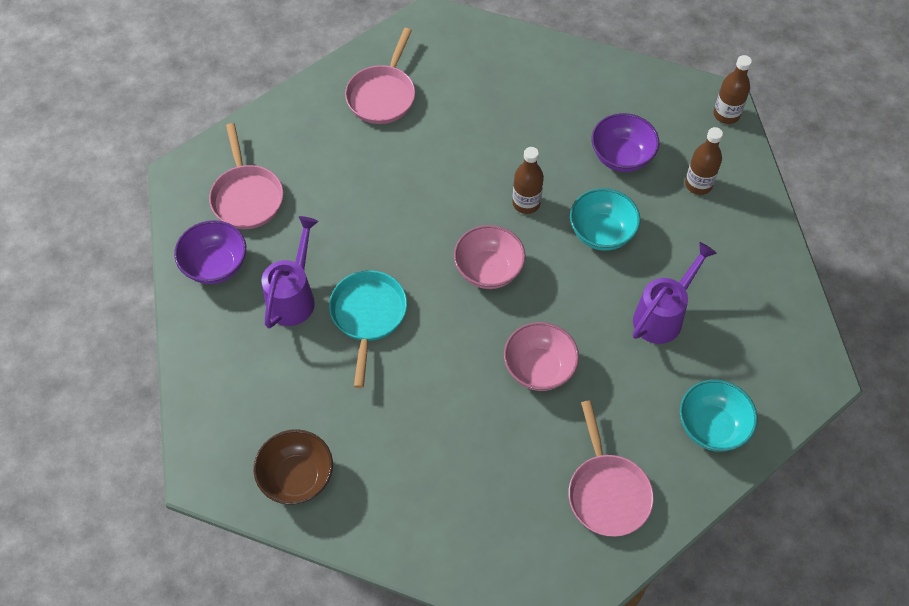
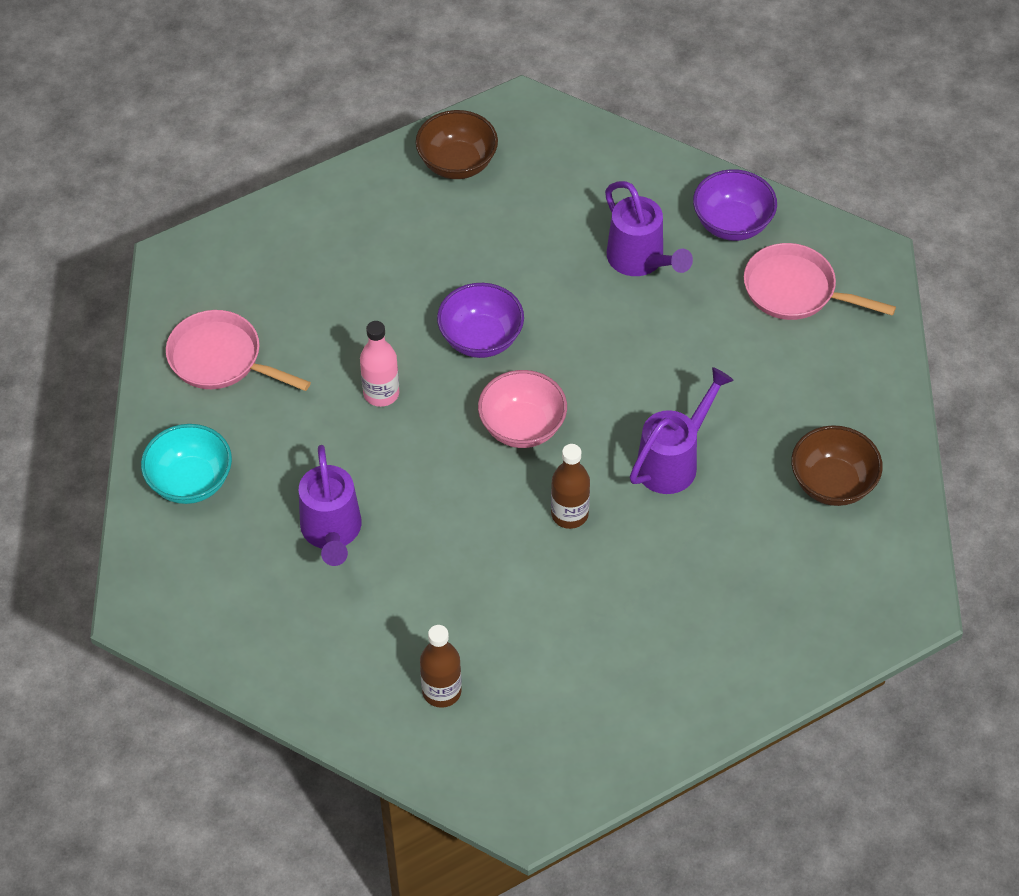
camera: 130 degrees right, 5 degrees down
(368, 316) = (565, 303): turquoise pan -> none
(382, 95) = (832, 483): pink pan -> brown bowl
(439, 177) = (673, 461): none -> purple watering can
(539, 368) = (381, 393): pink bowl -> pink bottle
(601, 233) = (471, 553): turquoise bowl -> none
(621, 157) = (545, 646): purple bowl -> purple bowl (481, 338)
(726, 114) = (502, 801): brown bottle -> none

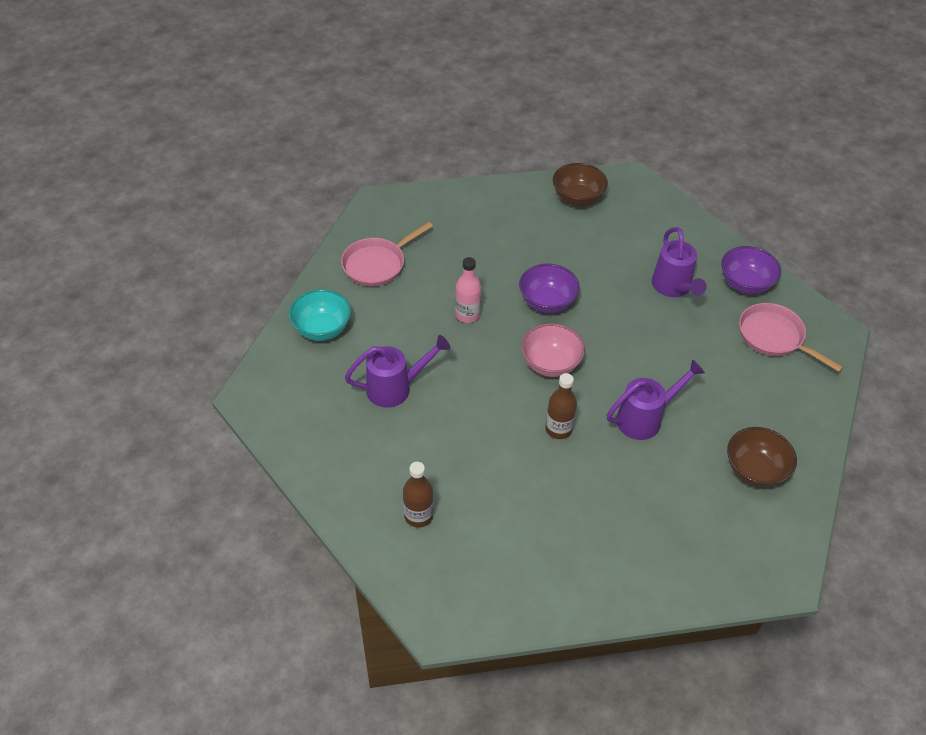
camera: 20 degrees right, 5 degrees down
(221, 359) = (377, 264): pink pan -> pink pan turned 90 degrees counterclockwise
(332, 532) = (395, 388): purple watering can -> purple watering can turned 120 degrees counterclockwise

